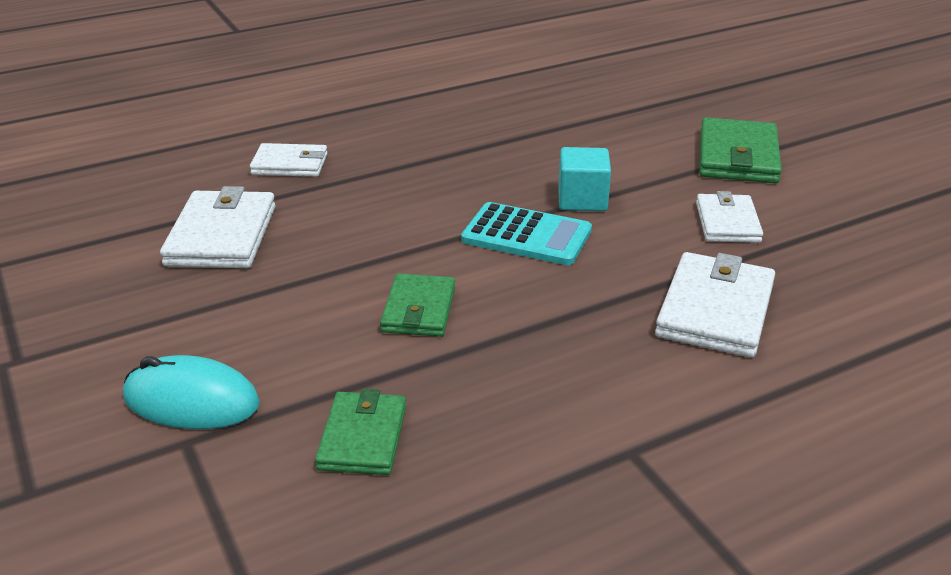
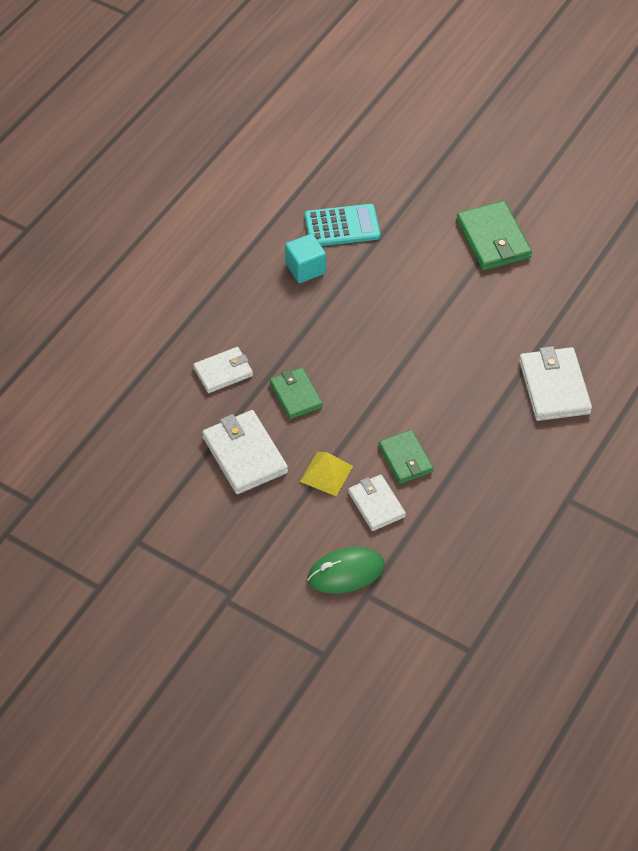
camera: 30 degrees left, 20 degrees up
(191, 401) = (346, 572): turquoise mouse -> green mouse
(297, 287) = (326, 473): none -> yellow pyramid
(363, 437) = (445, 552): green wallet -> green wallet (296, 395)
(526, 235) = (419, 372): turquoise calculator -> turquoise calculator (342, 226)
(582, 200) = (428, 325): turquoise cube -> turquoise cube (305, 268)
(727, 222) = (521, 309): white wallet -> white wallet (376, 504)

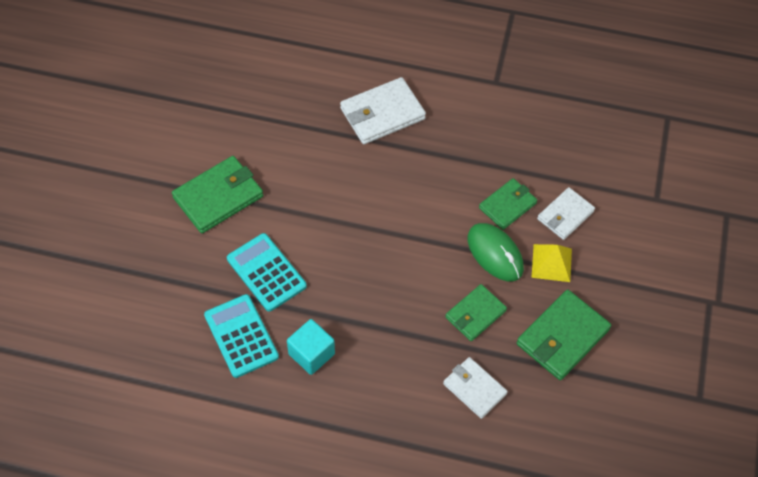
camera: 110 degrees left, 5 degrees up
(245, 454) = (562, 337): white wallet -> green wallet
(346, 572) = (643, 220): green mouse -> green mouse (495, 254)
(399, 256) = (266, 272): none -> turquoise calculator

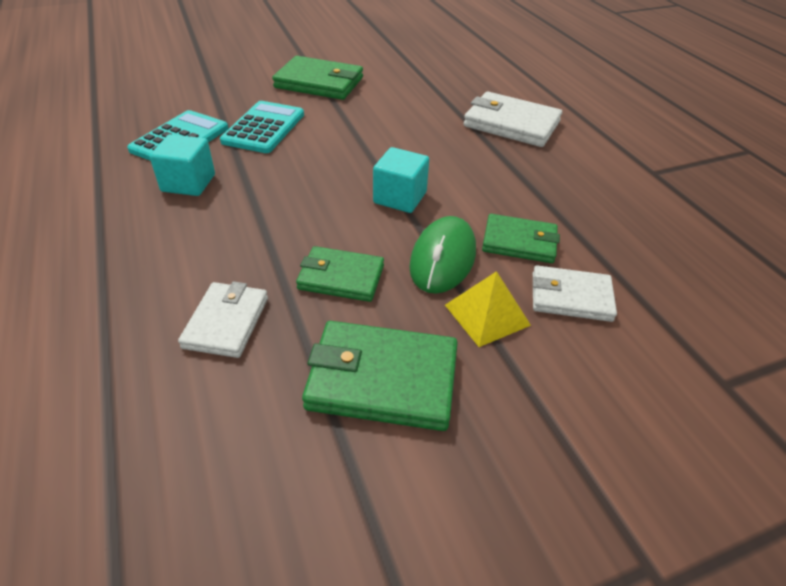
camera: 55 degrees right, 15 degrees down
(420, 238) = (400, 198): none -> turquoise cube

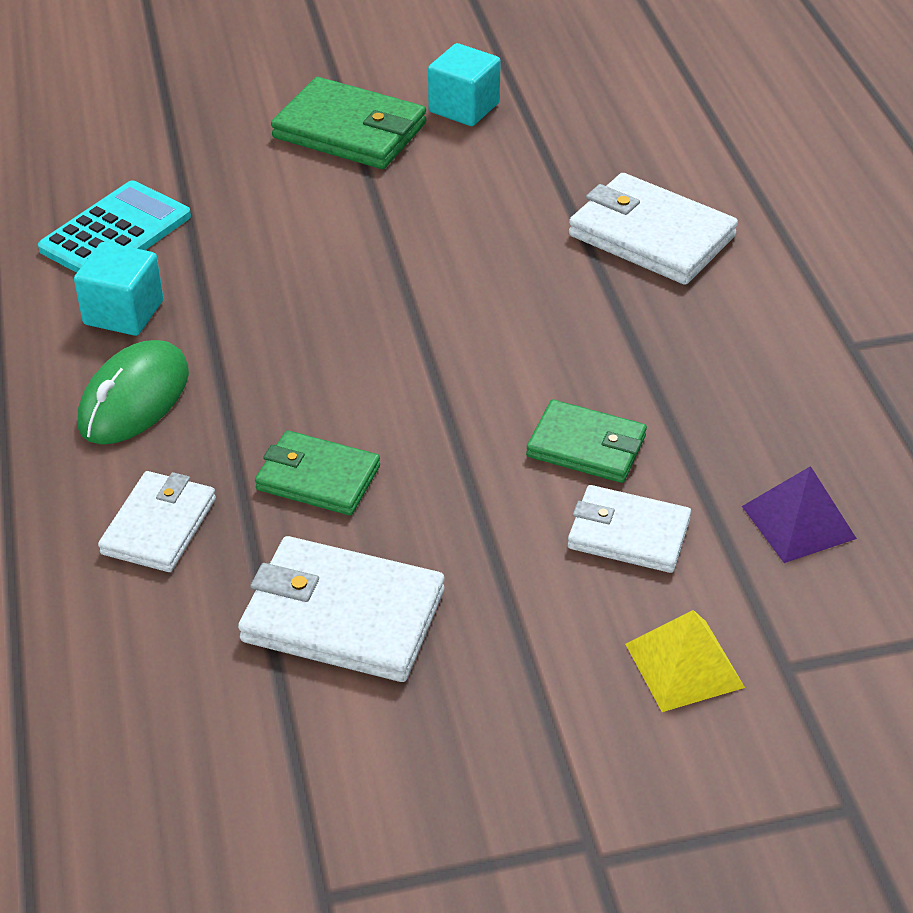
camera: 10 degrees right, 0 degrees up
(264, 128) = (246, 219): turquoise calculator -> none
(382, 379) = (343, 615): green wallet -> white wallet
(400, 198) = (430, 360): turquoise cube -> turquoise cube (464, 108)
(443, 259) = (466, 463): green mouse -> green mouse (134, 399)
(487, 315) = (503, 548): yellow pyramid -> yellow pyramid (684, 665)
(679, 279) = (798, 522): none -> purple pyramid

